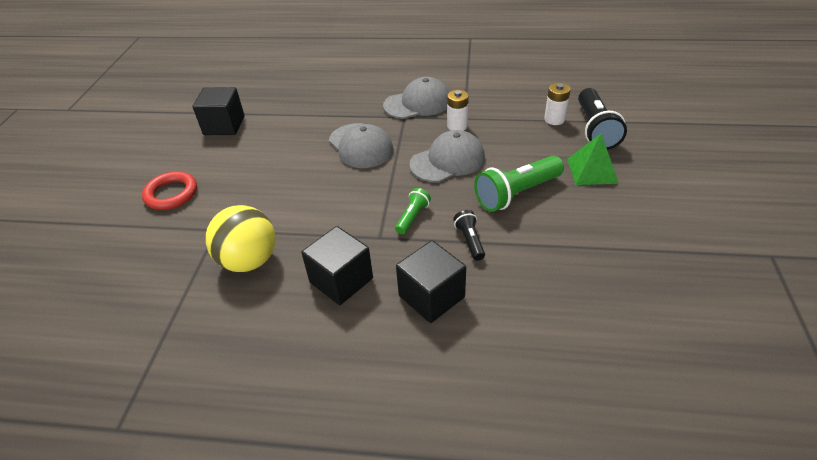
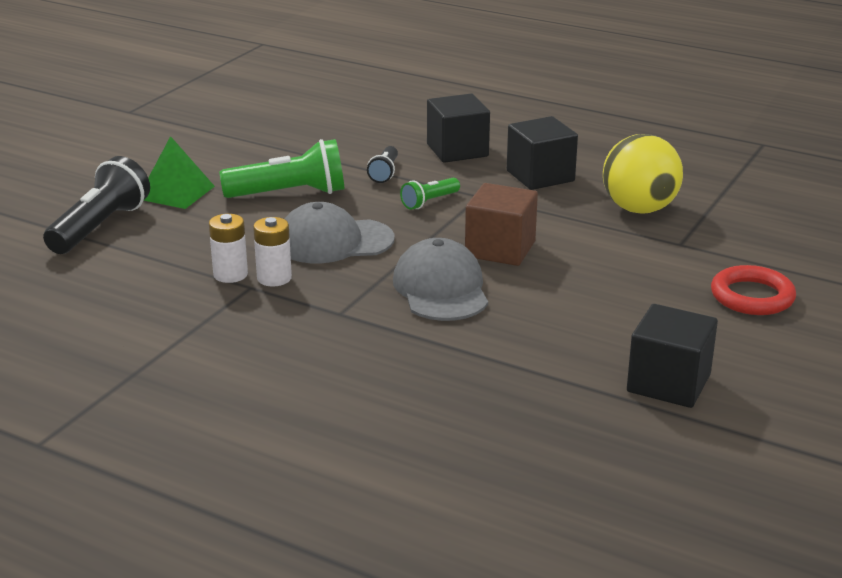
camera: 160 degrees left, 15 degrees down
(340, 186) = (500, 249): none -> brown cube
(418, 103) = (298, 328): grey cap -> none
(554, 119) = (130, 251): white battery -> white battery (230, 275)

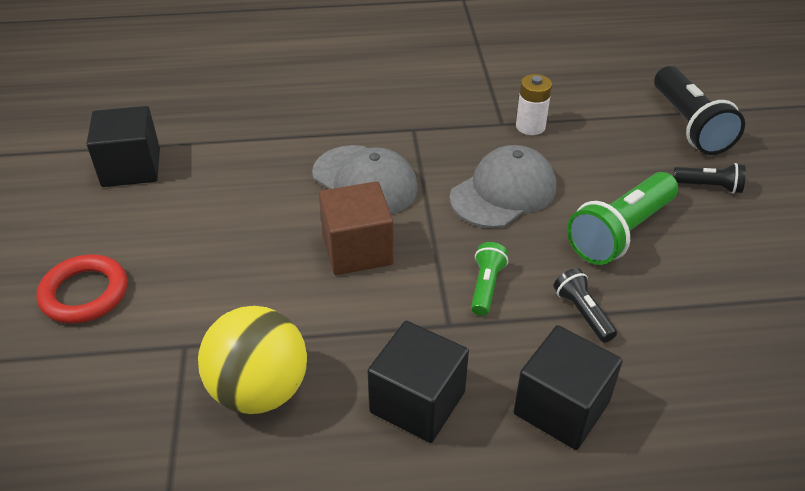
camera: 145 degrees right, 15 degrees up
(176, 192) = (708, 186): green pyramid -> black flashlight
(274, 278) = (496, 137): white battery -> none

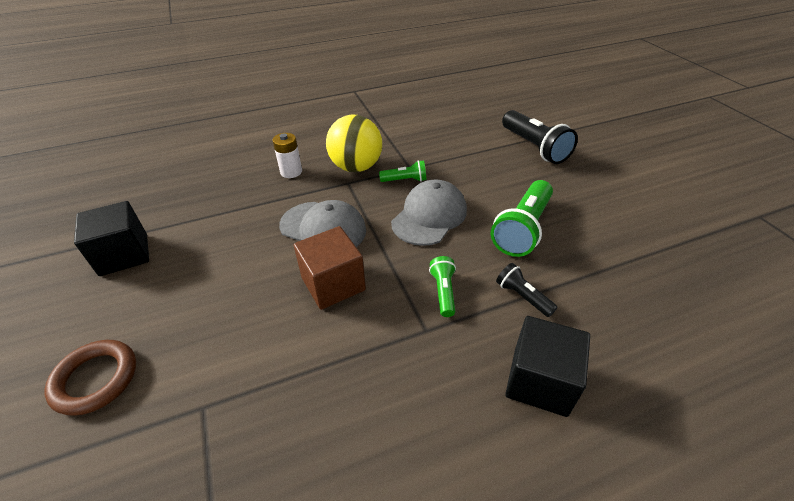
camera: 15 degrees left, 0 degrees up
(84, 293) = (95, 379): red ring -> brown ring
(259, 390) = (282, 434): yellow ball -> yellow ball (356, 167)
(417, 402) = (424, 407): black cube -> none
(489, 139) = (405, 180): none -> green flashlight
(530, 126) = (430, 166): white battery -> white battery (291, 172)
(708, 186) = (565, 185): black flashlight -> none

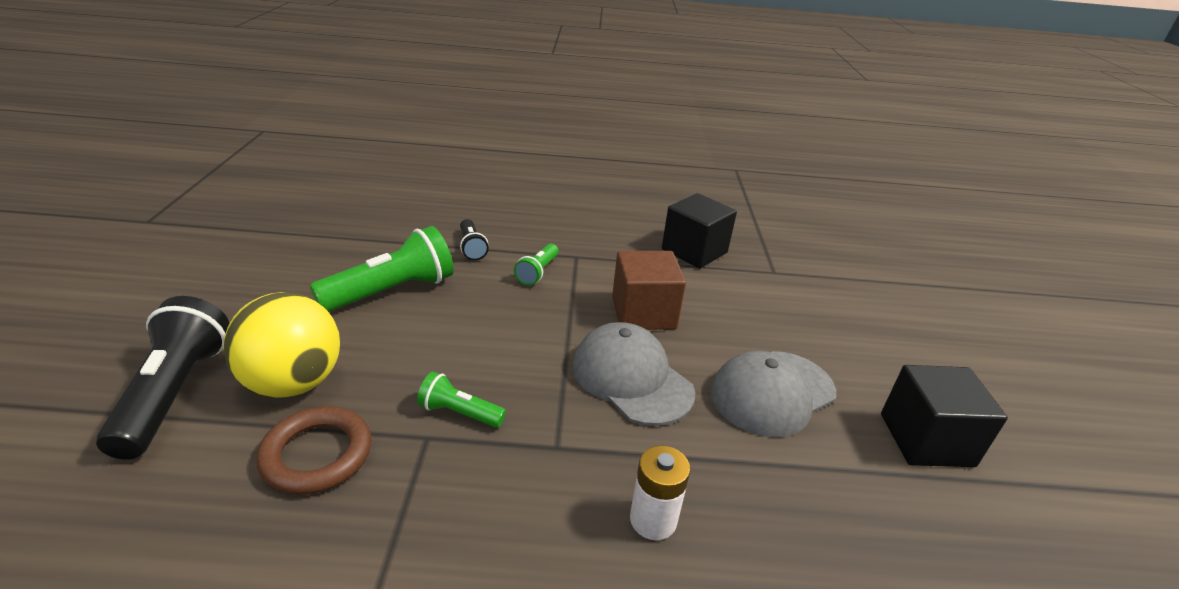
camera: 160 degrees left, 10 degrees down
(95, 379) = (876, 314): brown ring -> brown ring (317, 454)
(356, 167) = (520, 479): yellow ball -> yellow ball (294, 383)
(429, 216) = (480, 343): grey cap -> grey cap (772, 392)
(540, 381) = (519, 212): black cube -> black cube (694, 251)

